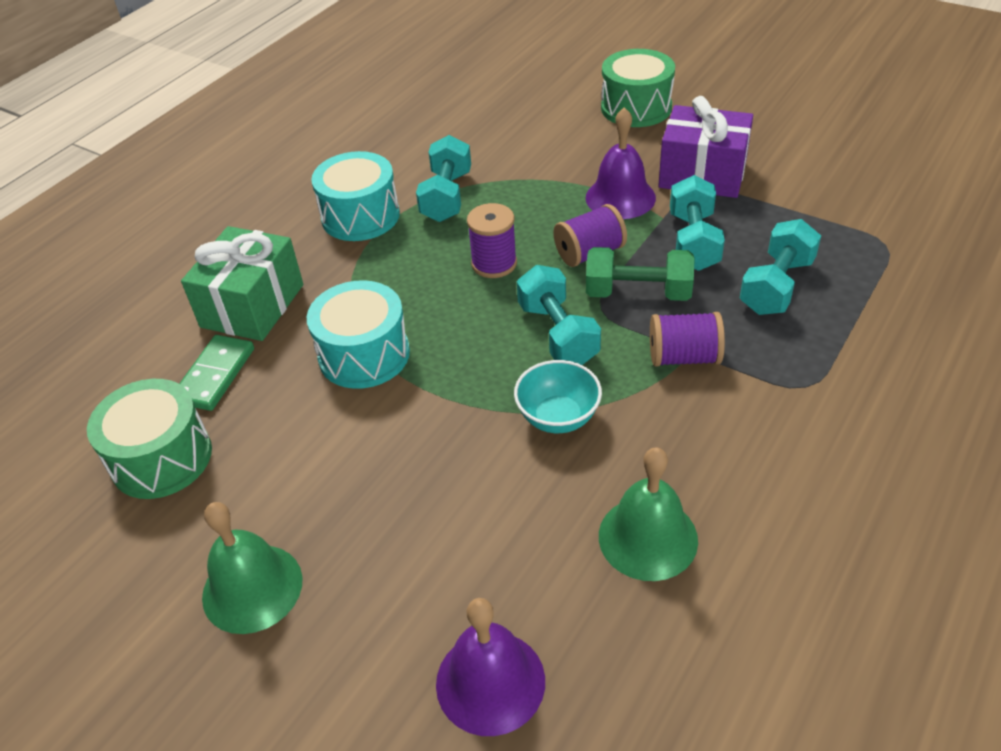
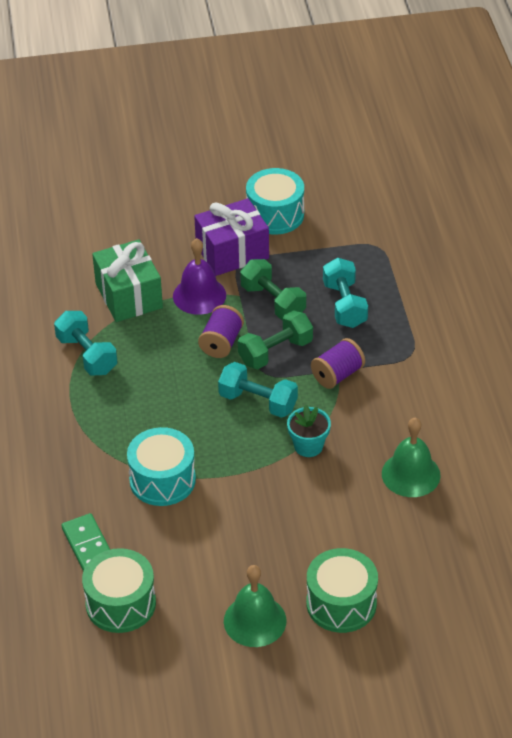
camera: 45 degrees left, 0 degrees up
(252, 306) = (53, 496): green gift -> green gift (129, 296)
(360, 216) = (45, 400): turquoise drum -> turquoise drum (275, 215)
(490, 682) = (408, 577): purple bell -> none
(494, 263) = (172, 382): purple spool -> none
(558, 417) = (308, 446): turquoise bowl -> turquoise flower pot
(636, 108) = (137, 222): green drum -> green drum (341, 603)
(693, 241) = (273, 302): turquoise dumbbell -> green dumbbell

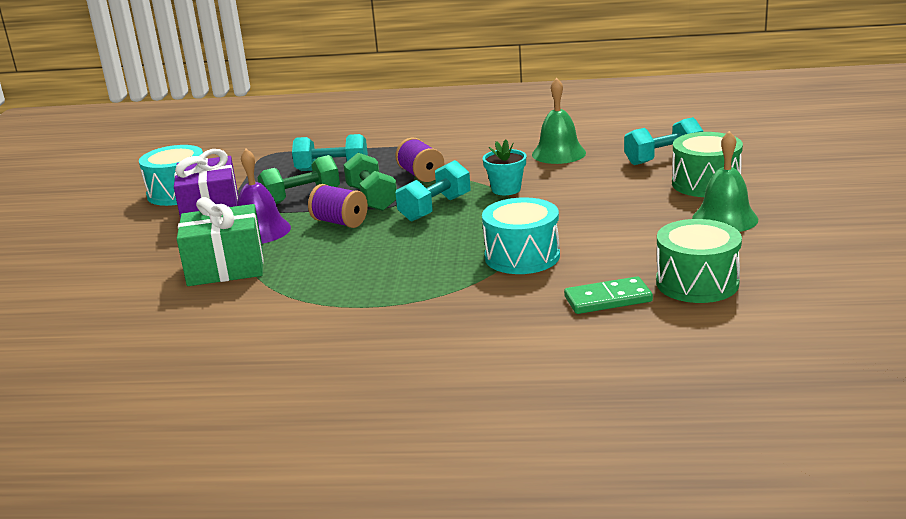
camera: 75 degrees left, 20 degrees down
(87, 355) = (302, 294): turquoise dumbbell -> turquoise dumbbell (663, 158)

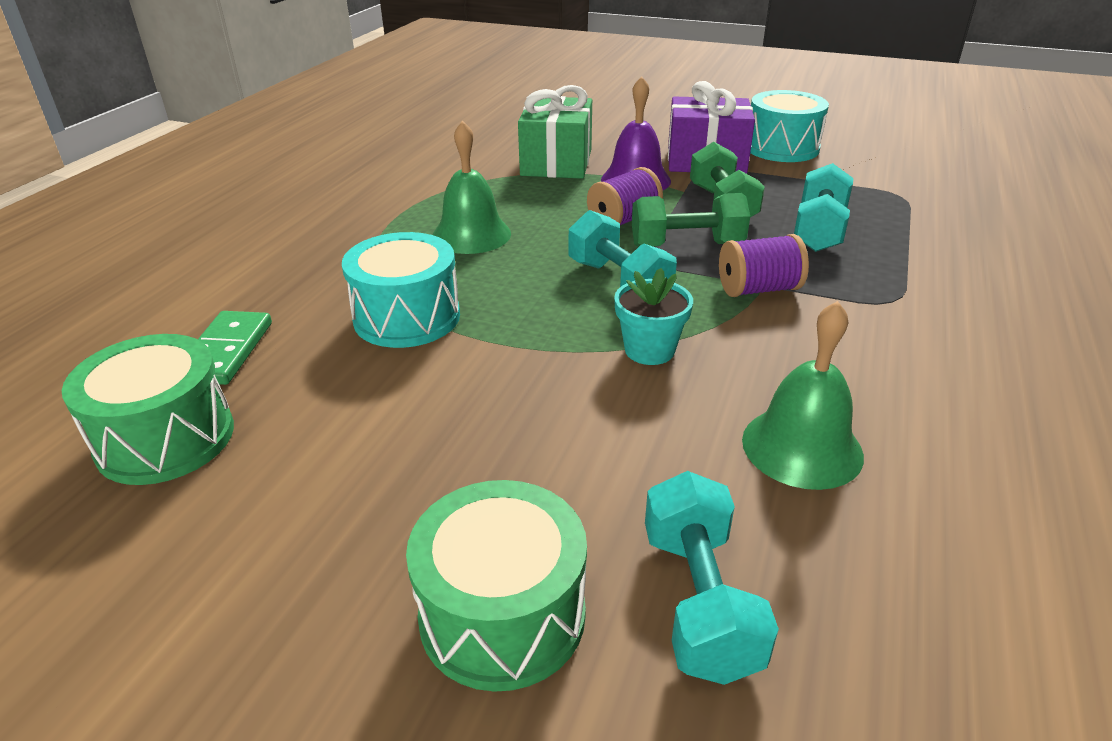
camera: 105 degrees right, 10 degrees up
(725, 218) = (319, 566): green bell -> green bell (471, 235)

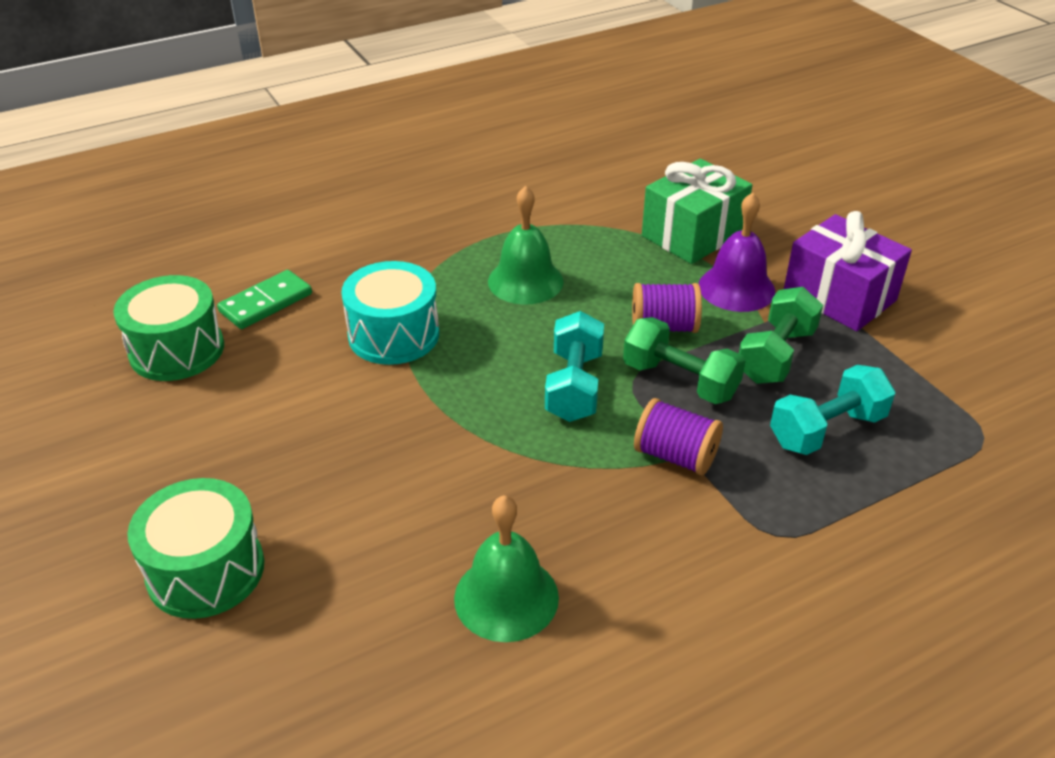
camera: 40 degrees right, 5 degrees up
(649, 350) = (513, 458): turquoise flower pot -> none
(699, 601) = (304, 640): turquoise dumbbell -> none
(782, 148) = (947, 317): turquoise drum -> none

